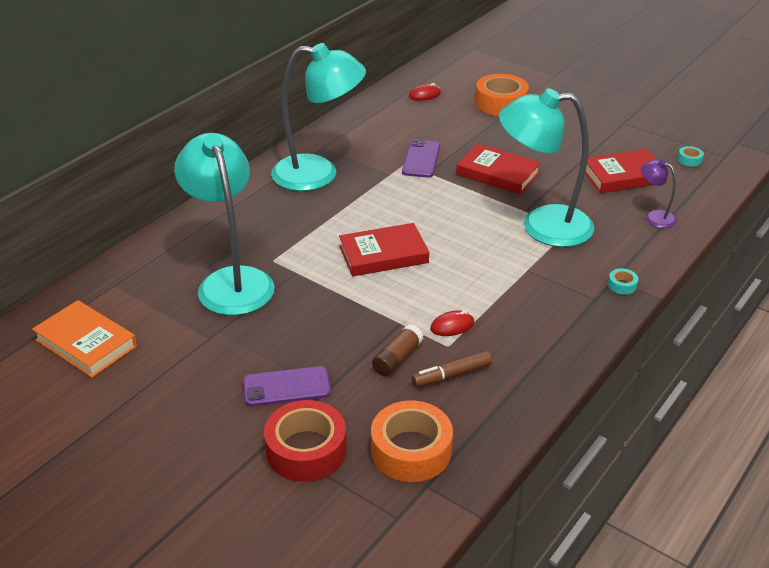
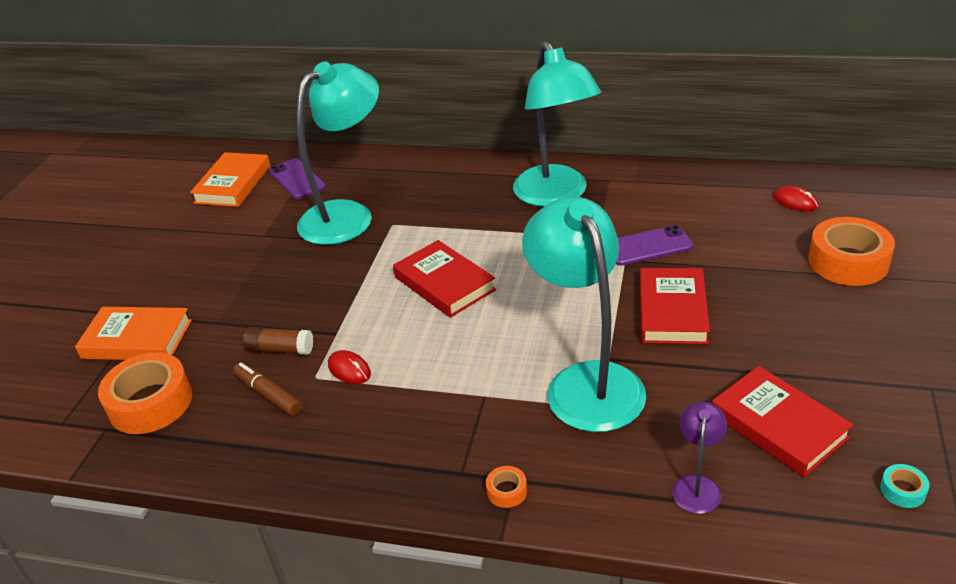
camera: 70 degrees right, 0 degrees up
(286, 387) = (215, 299): purple phone -> purple phone (297, 179)
(306, 450) = (137, 339): red tape -> orange book
(622, 285) = (507, 491): turquoise tape -> orange tape

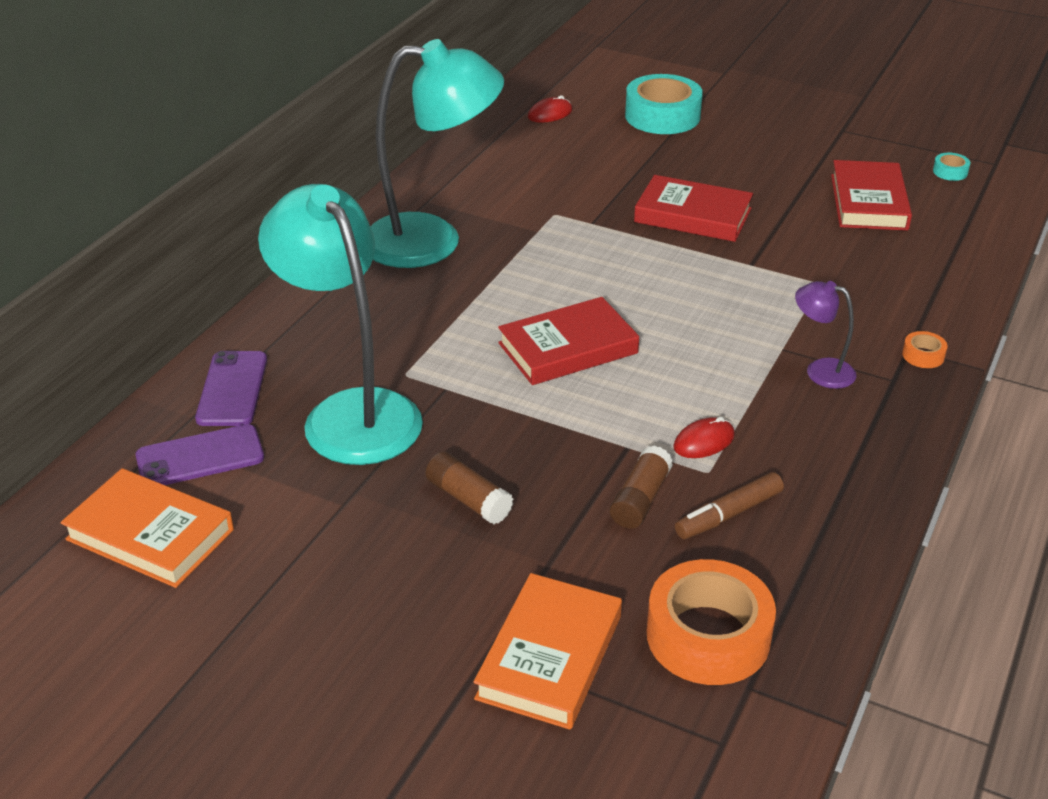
camera: 80 degrees left, 0 degrees up
(272, 278) = (469, 499): none -> brown glue stick
(586, 381) = (781, 283): turquoise lamp -> none
(648, 246) = (576, 205): purple phone -> purple phone (232, 389)
(697, 485) = (931, 255): purple lamp -> purple lamp (820, 370)
(778, 426) = (868, 202): red book -> red book turned 60 degrees counterclockwise
(848, 261) = (662, 116): orange tape -> turquoise tape

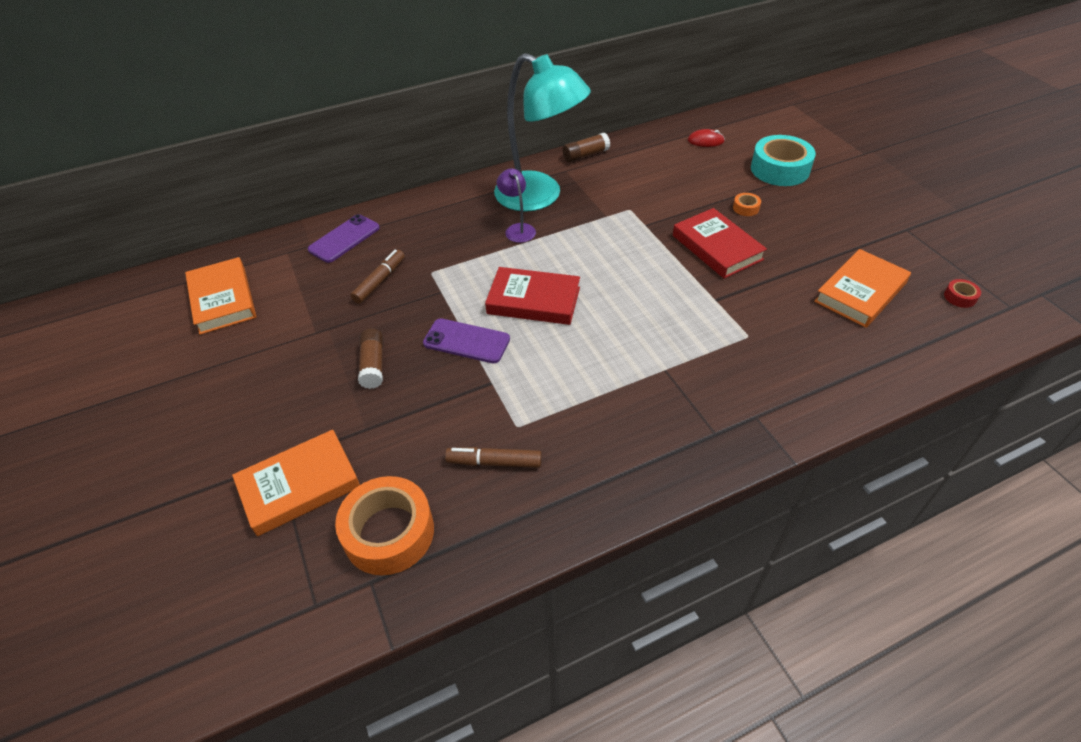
camera: 40 degrees right, 10 degrees up
(200, 457) = (288, 269): purple phone -> purple phone (466, 341)
(351, 412) = (380, 281): turquoise lamp -> brown marker
(640, 499) = (458, 420): brown glue stick -> brown glue stick (585, 155)
(704, 441) = (538, 405): red mouse -> none
(820, 370) = (671, 399): purple lamp -> purple lamp (517, 229)
(868, 202) = (860, 292): red book -> orange book
(923, 355) = (760, 427): orange tape -> orange tape (746, 208)
(950, 172) = (960, 297): turquoise tape -> red tape

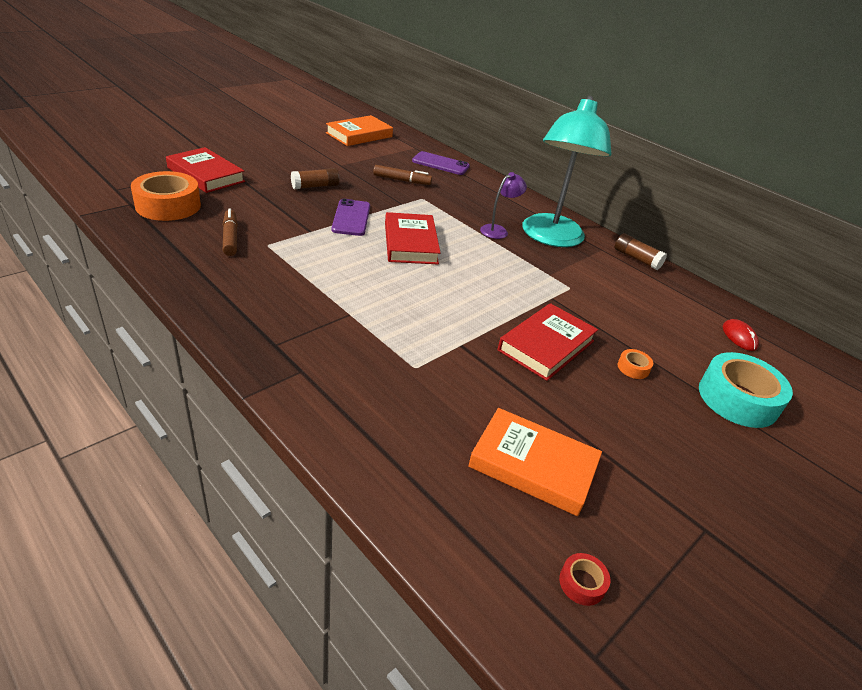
camera: 65 degrees right, 10 degrees down
(299, 486) = (206, 175): orange book -> red book

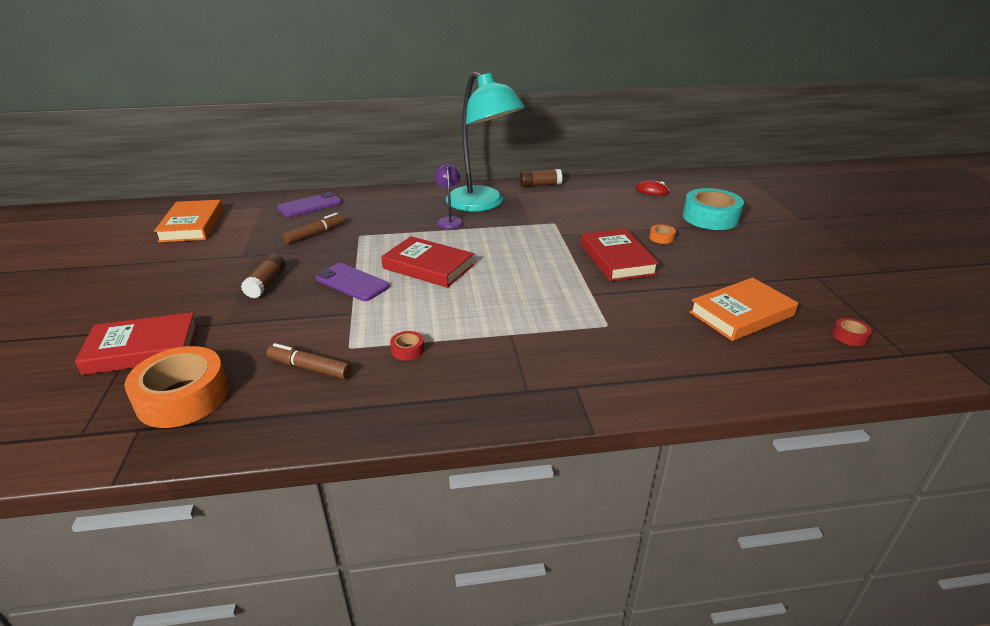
camera: 50 degrees left, 5 degrees down
(284, 270) = (407, 350): none -> red tape

